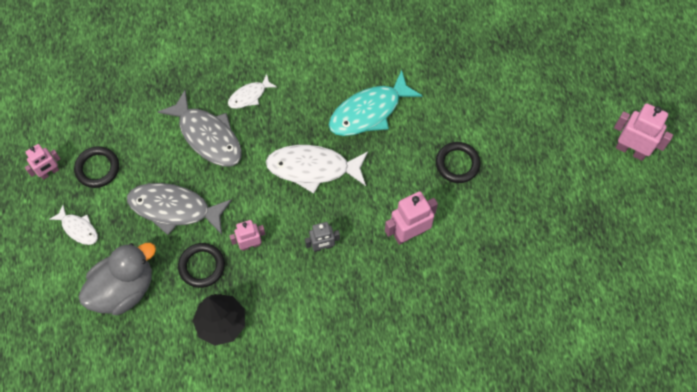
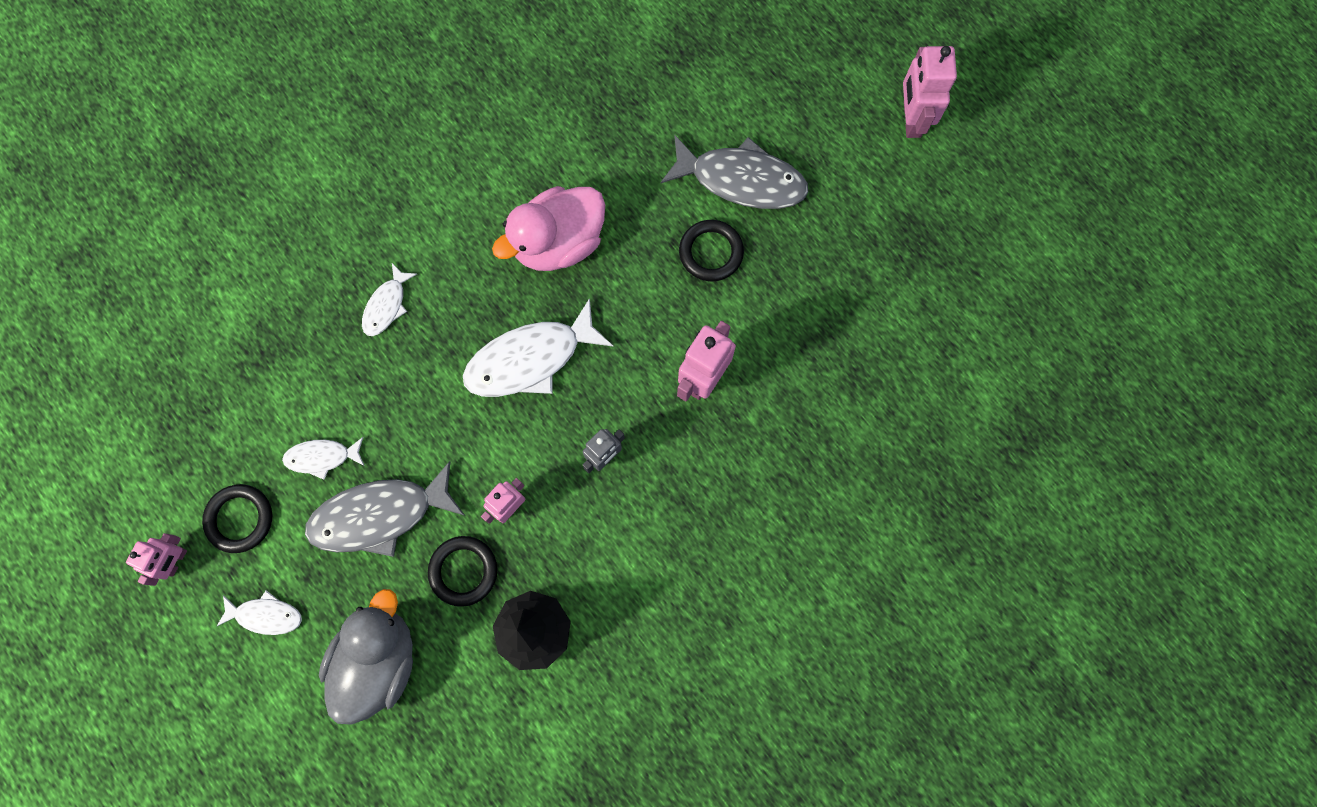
camera: 30 degrees left, 10 degrees up
(162, 159) = (322, 457): none -> white fish
(207, 136) = (364, 392): grey fish -> grey fish (741, 180)
(369, 112) = (558, 243): turquoise fish -> pink duck
(630, 150) = (911, 119): pink robot -> pink robot turned 90 degrees counterclockwise

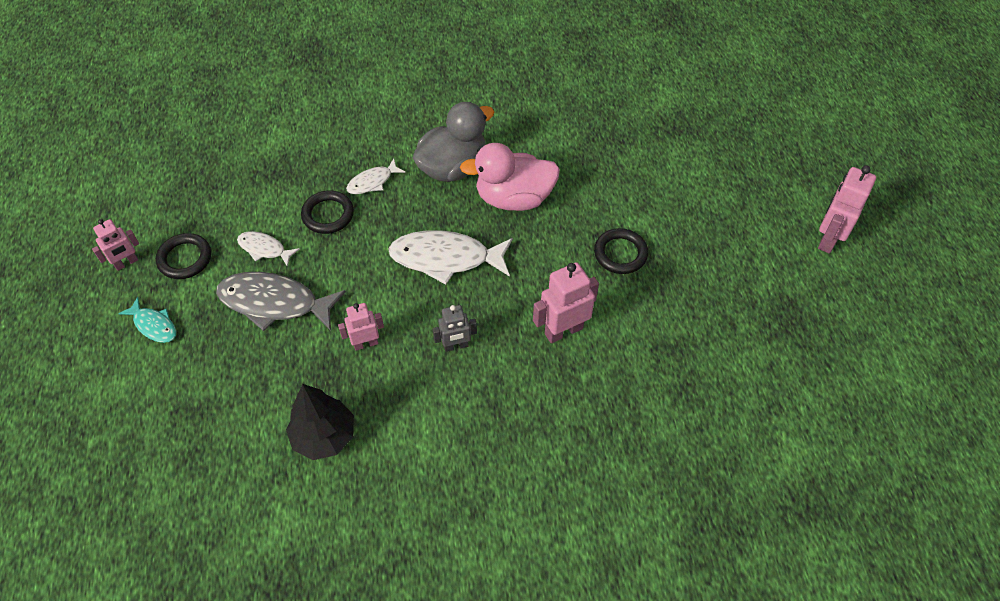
camera: 30 degrees right, 20 degrees down
(265, 615) = (154, 325): white fish -> turquoise fish
(378, 660) = (203, 395): grey duck -> grey duck (453, 167)
(463, 571) = (303, 368): black ring -> black ring (328, 215)
(741, 180) = (671, 219): grey fish -> none

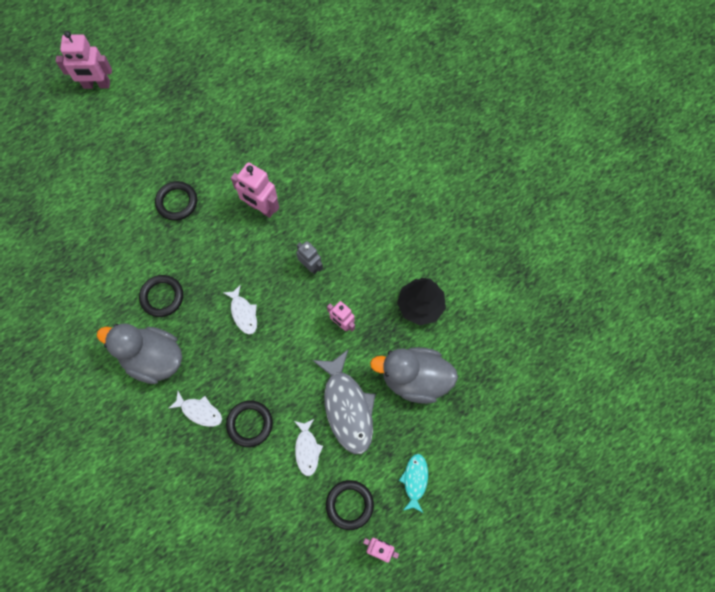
camera: 120 degrees left, 15 degrees up
(249, 382) = (415, 379): none -> grey duck
(446, 258) = (243, 313): white fish -> white fish, size x0.53
(514, 198) = (162, 297): pink duck -> black ring

